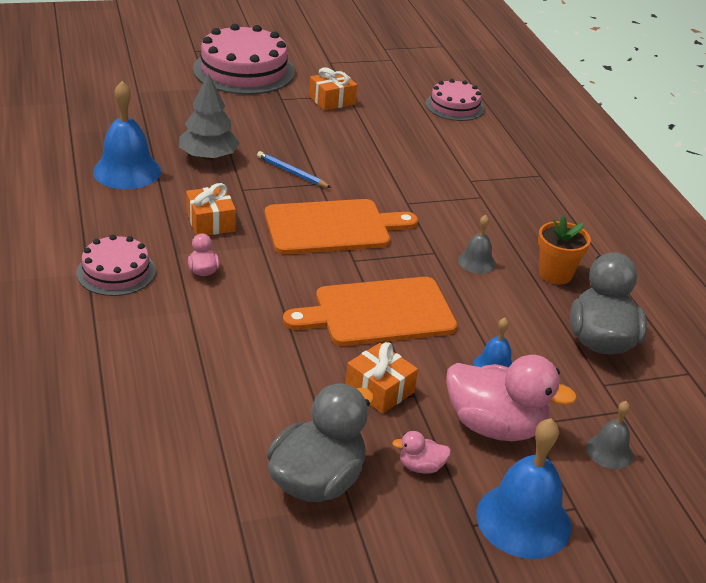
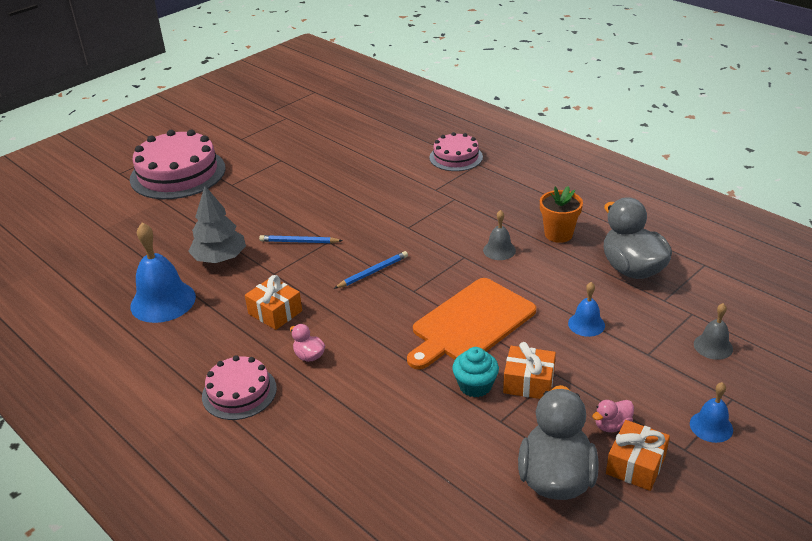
camera: 25 degrees left, 0 degrees up
(325, 367) = (475, 386): none -> turquoise cupcake
(332, 100) = (273, 169): orange gift -> orange gift (635, 465)
(332, 227) = (373, 272): orange cutting board -> blue pencil
(454, 106) = (368, 136): pink cake -> pink cake (456, 157)
(495, 426) = (629, 368): pink duck -> none
(523, 520) = (711, 426): blue bell -> blue bell, size x0.53

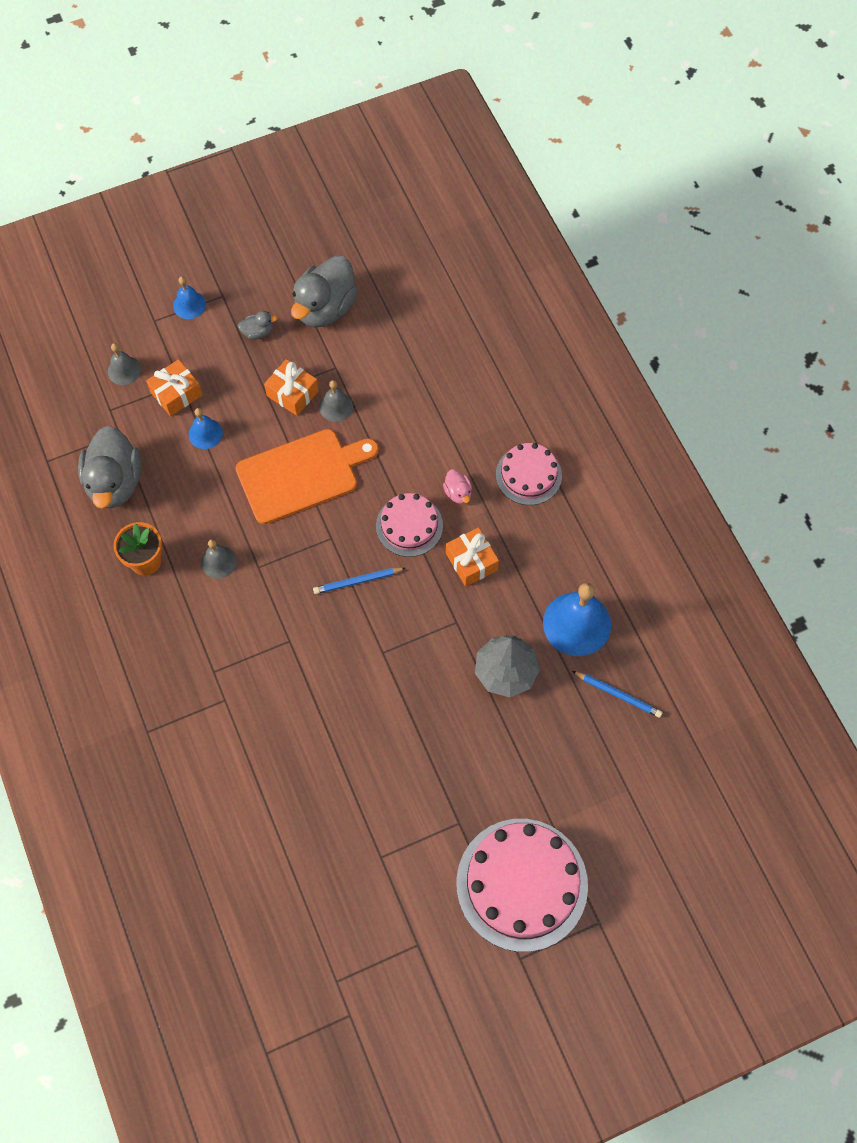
camera: 160 degrees left, 30 degrees up
(299, 242) = (414, 665): blue pencil -> blue pencil (618, 694)
(456, 157) = (164, 759): pink cake -> pink cake (409, 526)
(475, 386) = (336, 406): turquoise cupcake -> grey bell
(612, 425) = (258, 332): pink duck -> grey duck
(635, 465) = (265, 297): orange gift -> orange gift (176, 394)

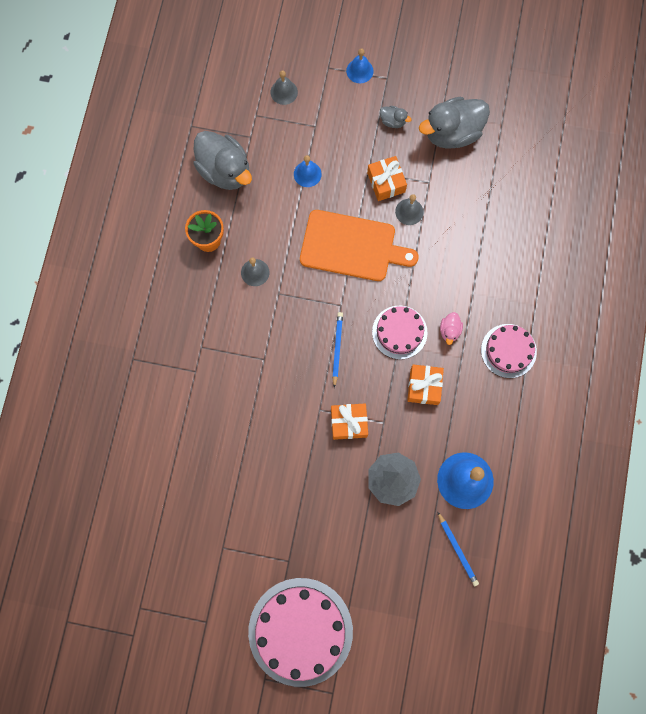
camera: 35 degrees right, 10 degrees up
(115, 483) = (225, 171): grey duck -> grey duck turned 75 degrees counterclockwise
(176, 394) = (307, 132): orange gift -> orange gift (349, 423)
(357, 581) = (337, 348): blue pencil -> blue pencil turned 75 degrees clockwise

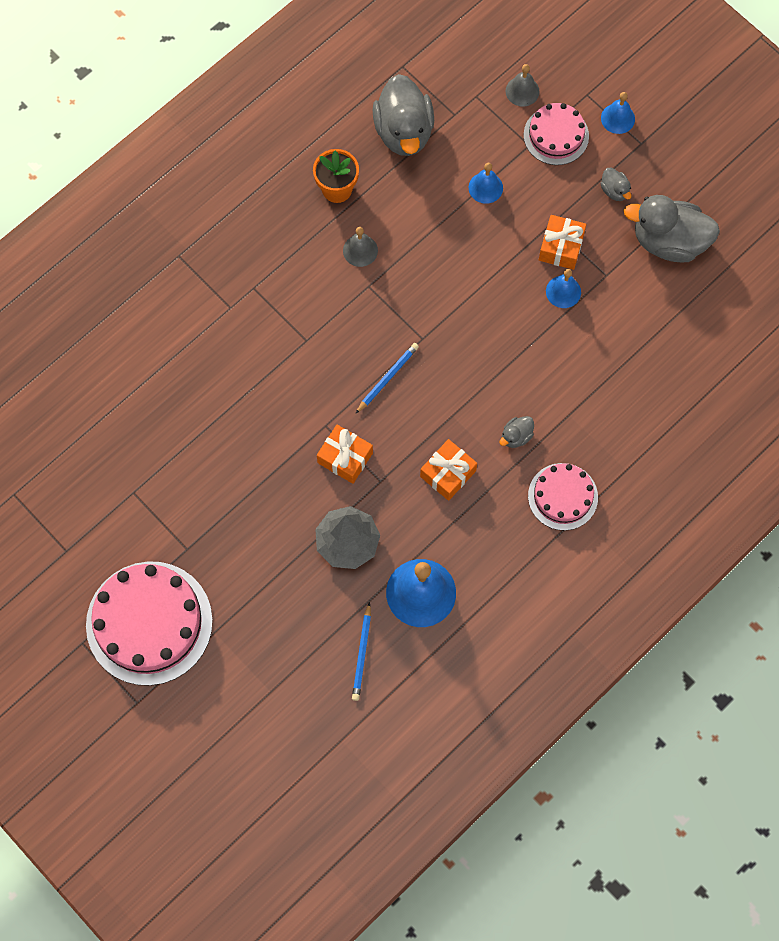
camera: 35 degrees right, 5 degrees down
(352, 247) = (477, 288): orange cutting board -> none
(399, 332) = (463, 404): pink cake -> pink cake (556, 135)
(409, 211) = (563, 291): grey bell -> blue bell
(449, 331) = (516, 436): pink duck -> grey duck

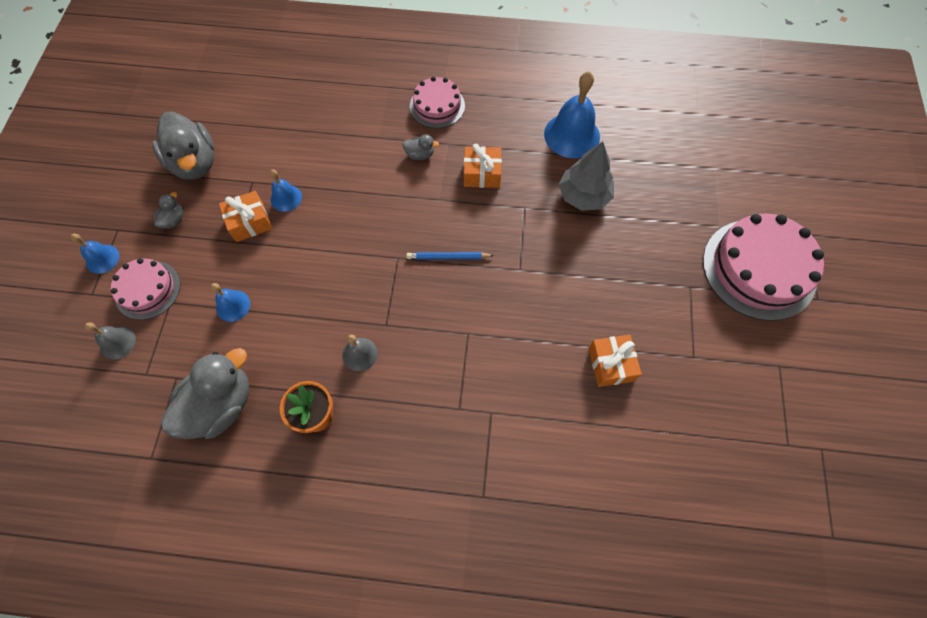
camera: 130 degrees left, 5 degrees down
(345, 458) = (530, 240): orange gift -> orange gift (611, 364)
(362, 654) = (640, 138): blue pencil -> none

